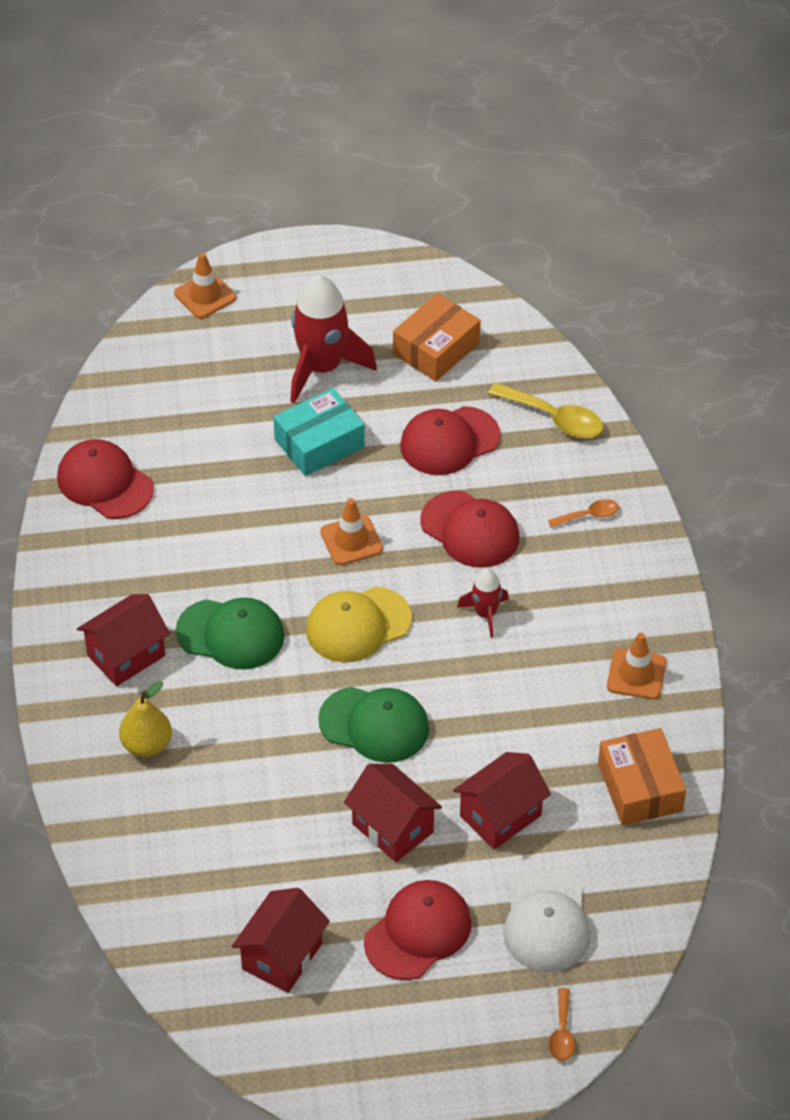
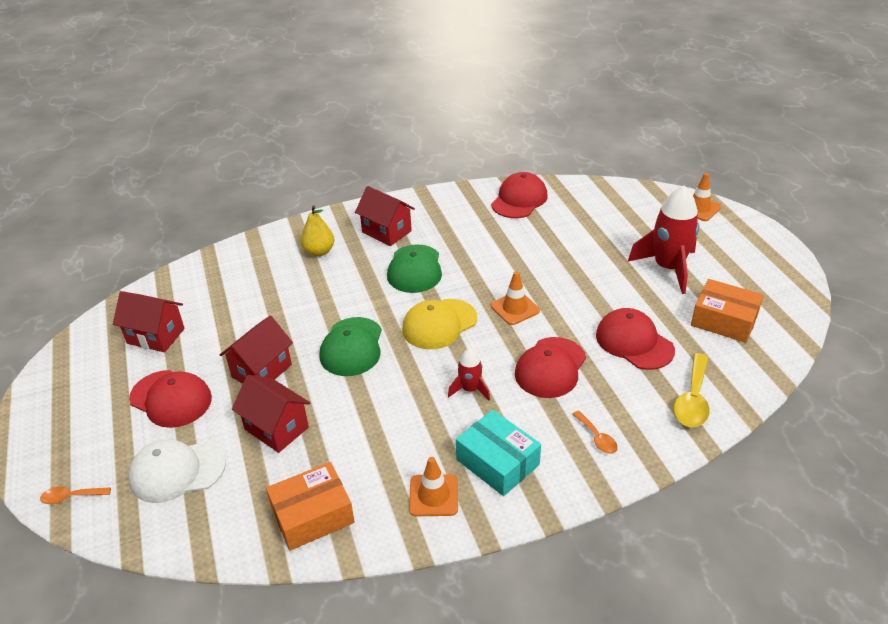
camera: 80 degrees right, 10 degrees down
(319, 443) = (597, 279): turquoise box -> turquoise box (497, 462)
(358, 625) = (439, 324): yellow cap -> yellow cap turned 90 degrees counterclockwise

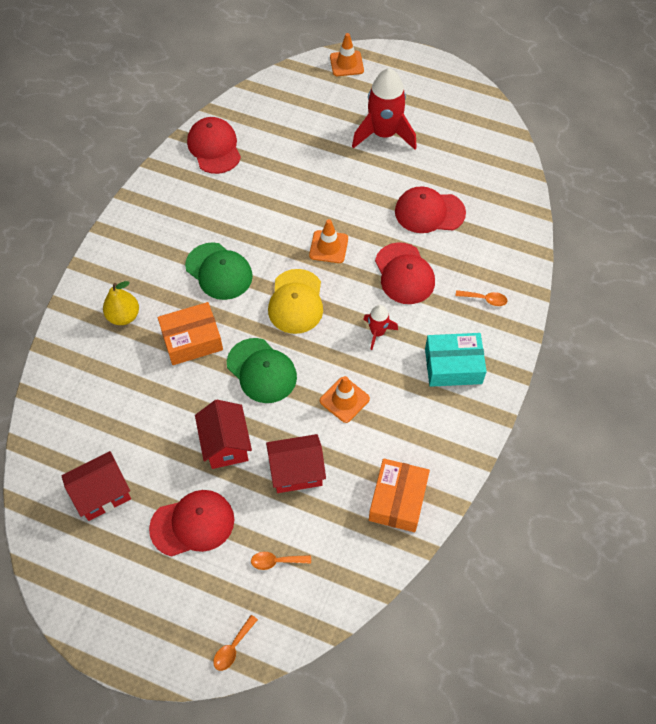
camera: 50 degrees left, 20 degrees up
(177, 471) = (276, 561): white cap -> orange spoon
(386, 231) = (152, 255): red house -> none
(433, 495) = (446, 420): orange traffic cone -> orange traffic cone (344, 400)
(692, 400) = (504, 227): yellow spoon -> none
(724, 320) = (460, 152): orange box -> orange box (192, 340)

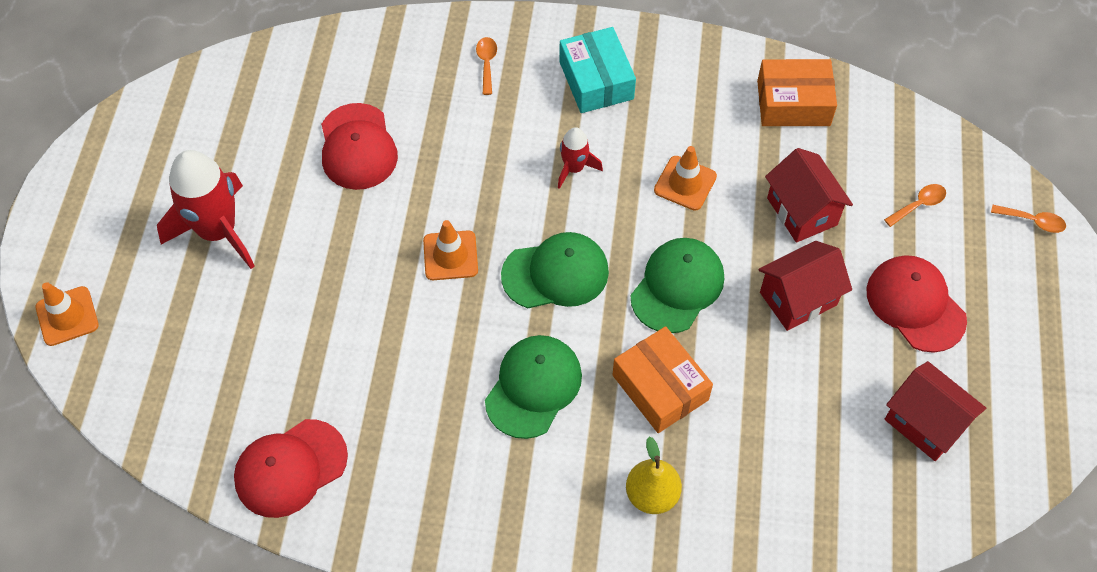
camera: 105 degrees left, 0 degrees up
(276, 561) = (919, 204): orange spoon -> orange spoon turned 105 degrees counterclockwise
(296, 302) = (555, 273): yellow cap -> green cap
(404, 274) = (471, 156): red cap -> none

